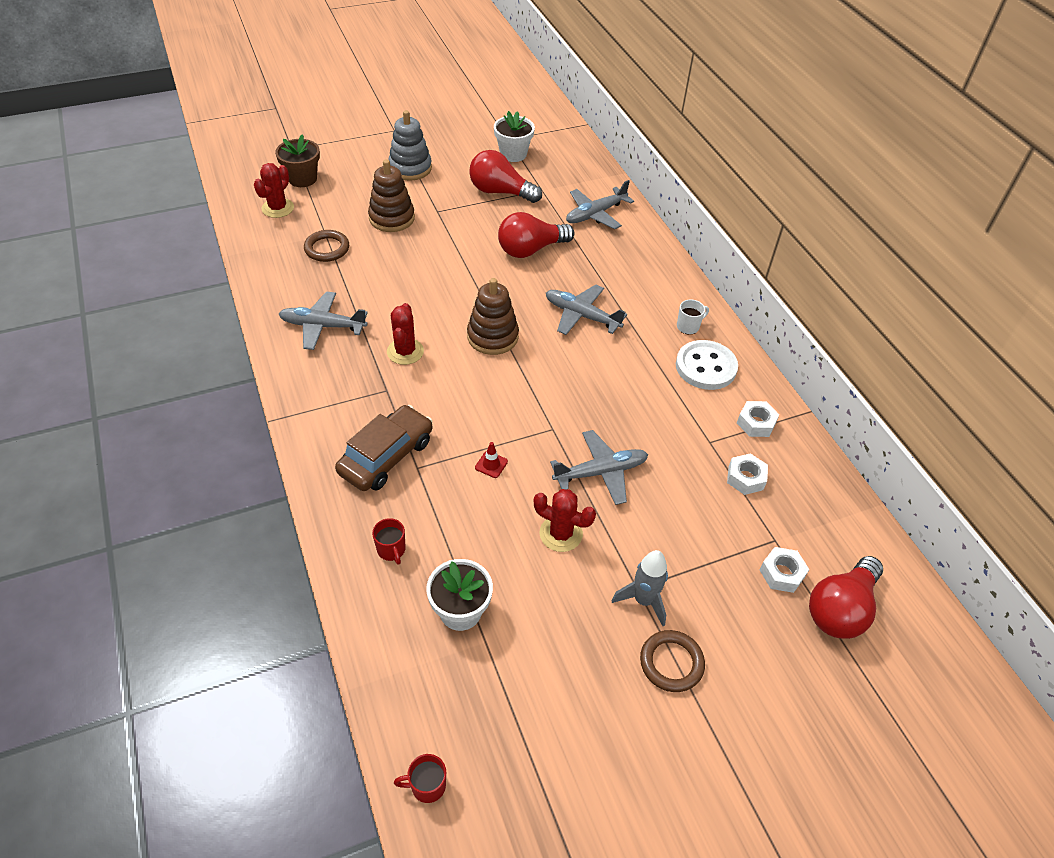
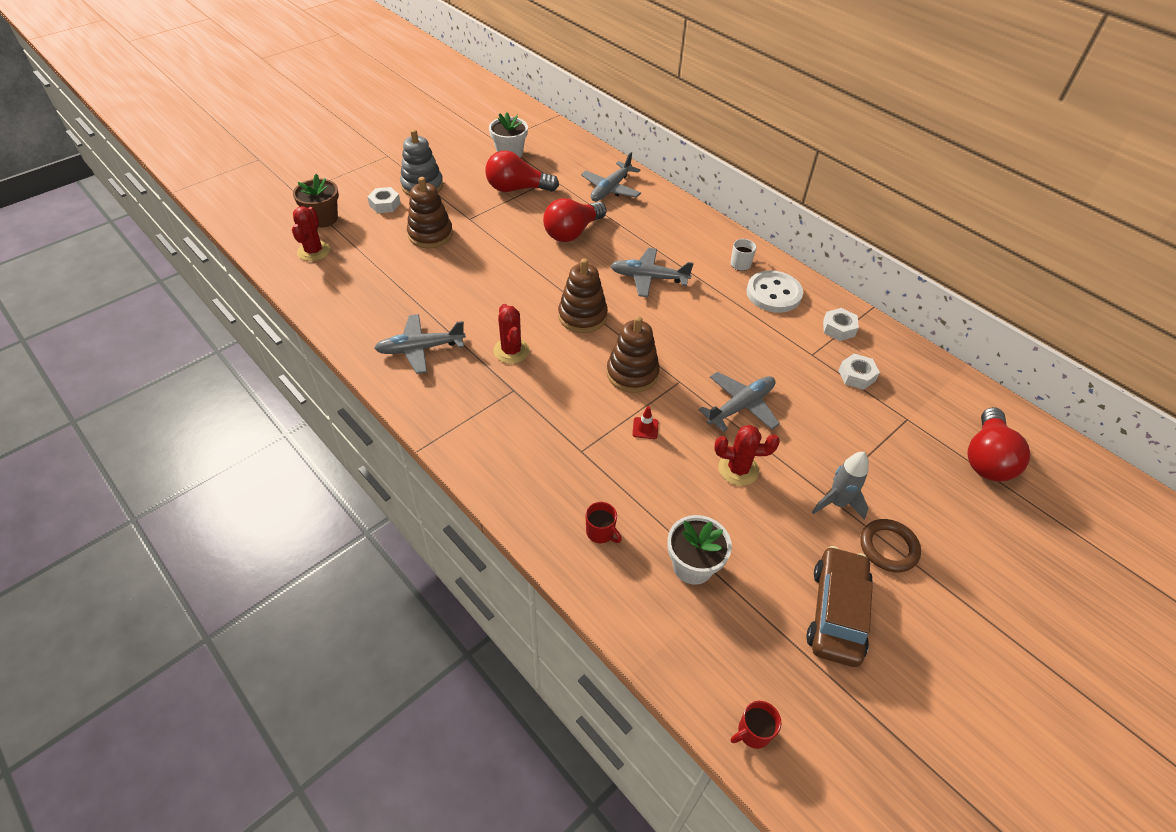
camera: 20 degrees left, 0 degrees up
(327, 248) = (384, 277): brown ring -> none
(386, 456) = (548, 450): brown car -> brown car (836, 612)
(509, 407) = (632, 373): none -> brown stacking toy
(782, 573) = (928, 444): white nut -> white nut (385, 204)

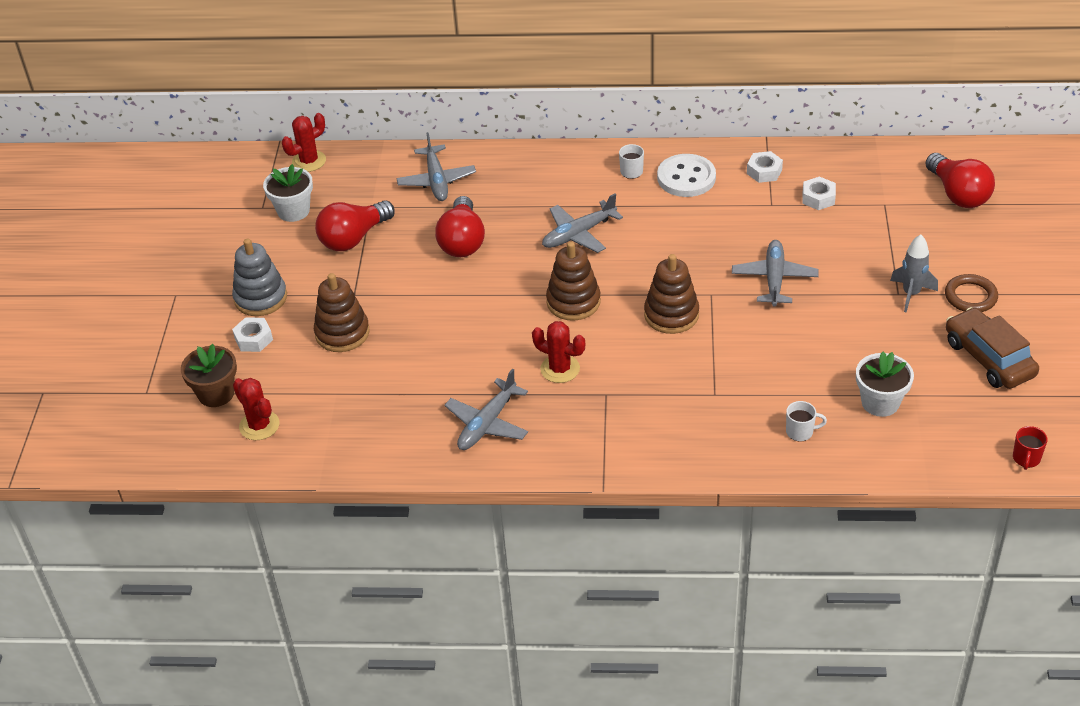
camera: 40 degrees left, 5 degrees down
(600, 532) = (800, 432): red mug -> white mug
(645, 428) = (734, 344): red traffic cone -> none
(738, 469) = (828, 322): red cactus -> red cactus (309, 161)

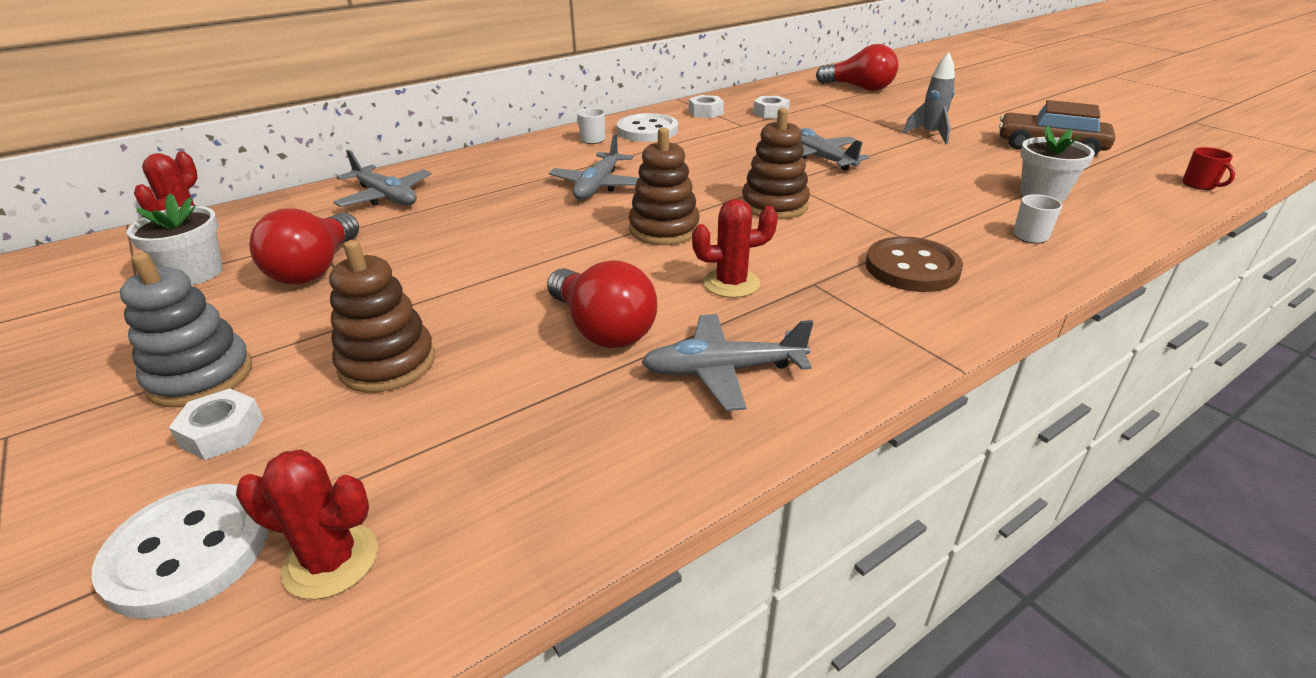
camera: 40 degrees left, 10 degrees down
(216, 393) = (188, 552): brown flower pot -> white button
(462, 241) = (472, 228): red light bulb -> red light bulb (602, 329)
(487, 423) = (723, 371): grey plane -> grey plane turned 90 degrees clockwise
(680, 414) = (912, 268): none -> brown button
(970, 296) = (969, 124): brown ring -> none

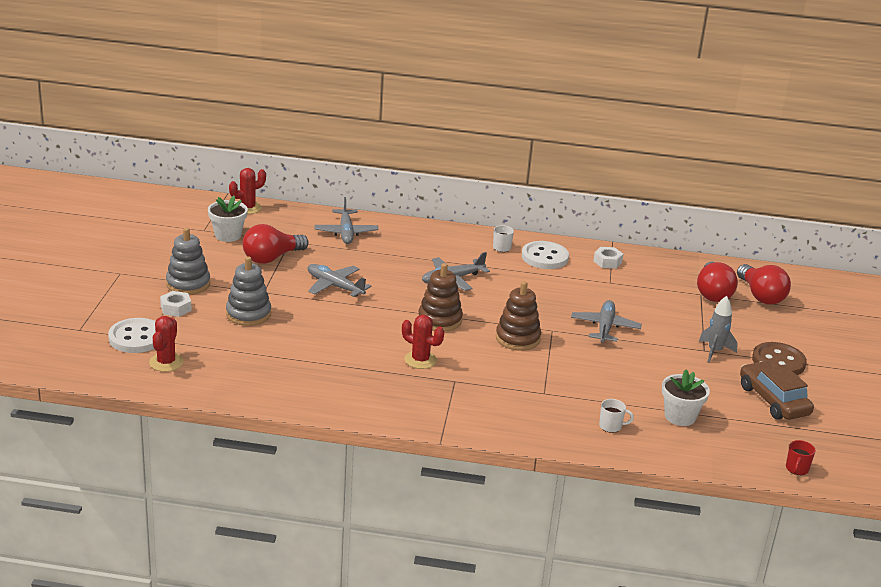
camera: 40 degrees right, 5 degrees down
(331, 561) = (166, 362): red cactus -> red cactus turned 45 degrees clockwise
(387, 363) = (248, 314): brown stacking toy -> grey stacking toy
(602, 329) = (338, 346): red light bulb -> red light bulb (712, 293)
(723, 371) = (353, 386): grey plane -> grey plane (335, 286)
(770, 113) = (648, 283): white nut -> none
(912, 268) = (513, 402): brown button -> brown button (778, 361)

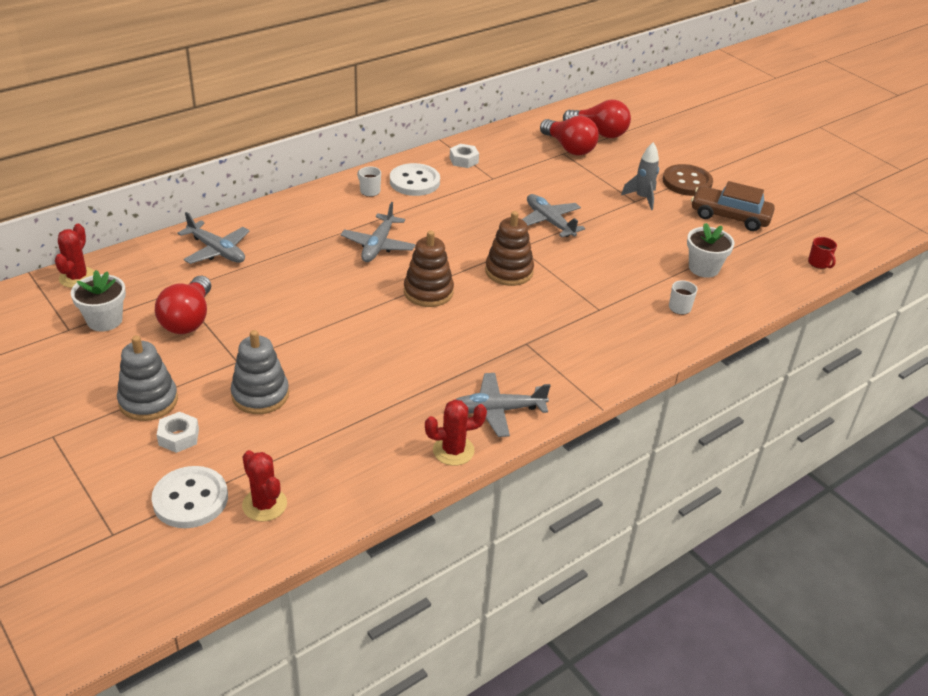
camera: 45 degrees left, 10 degrees up
(335, 286) = (293, 314): grey plane -> grey plane (497, 410)
(420, 360) = (472, 341): red cactus -> red cactus (453, 450)

